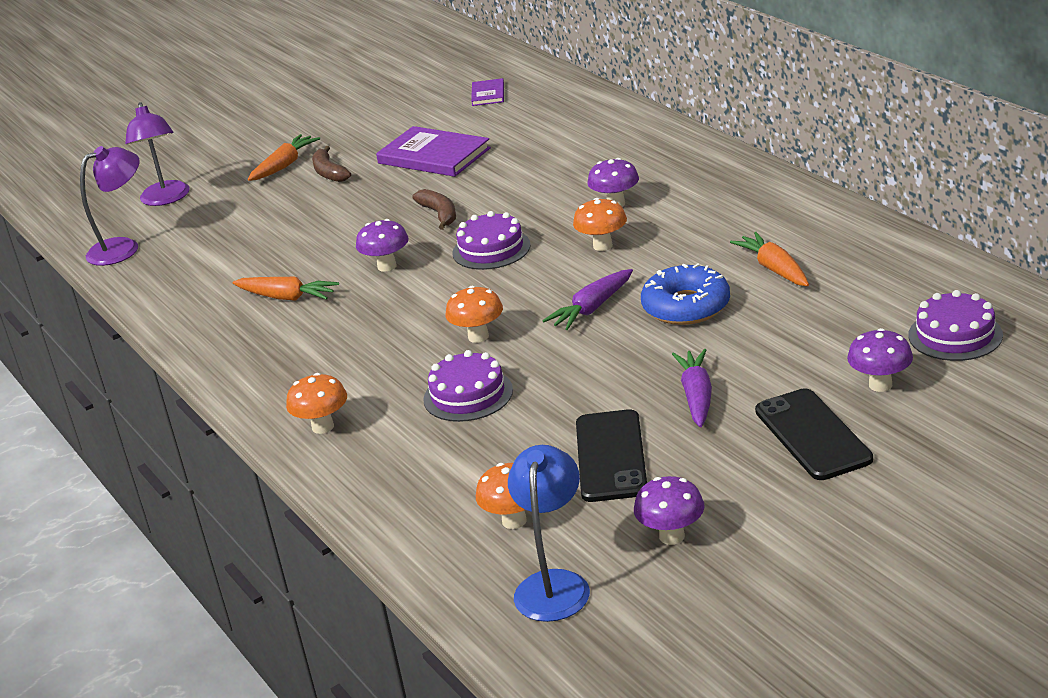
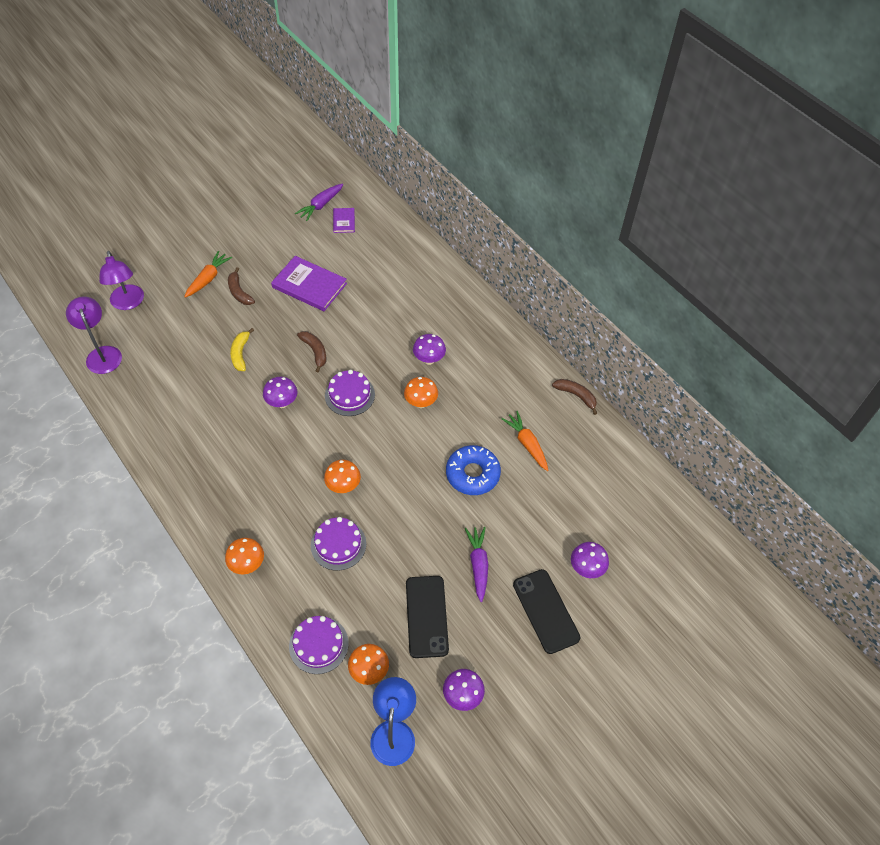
camera: 10 degrees left, 25 degrees up
(123, 248) = (102, 354): purple lamp -> purple lamp turned 75 degrees counterclockwise
(286, 297) = (217, 426): orange carrot -> none
(327, 227) = (240, 353): none -> yellow banana
(592, 308) = (414, 467): purple carrot -> purple carrot (321, 205)
(853, 215) = (576, 396): none -> brown banana
(955, 335) = (631, 526): purple cake -> purple cake (318, 644)

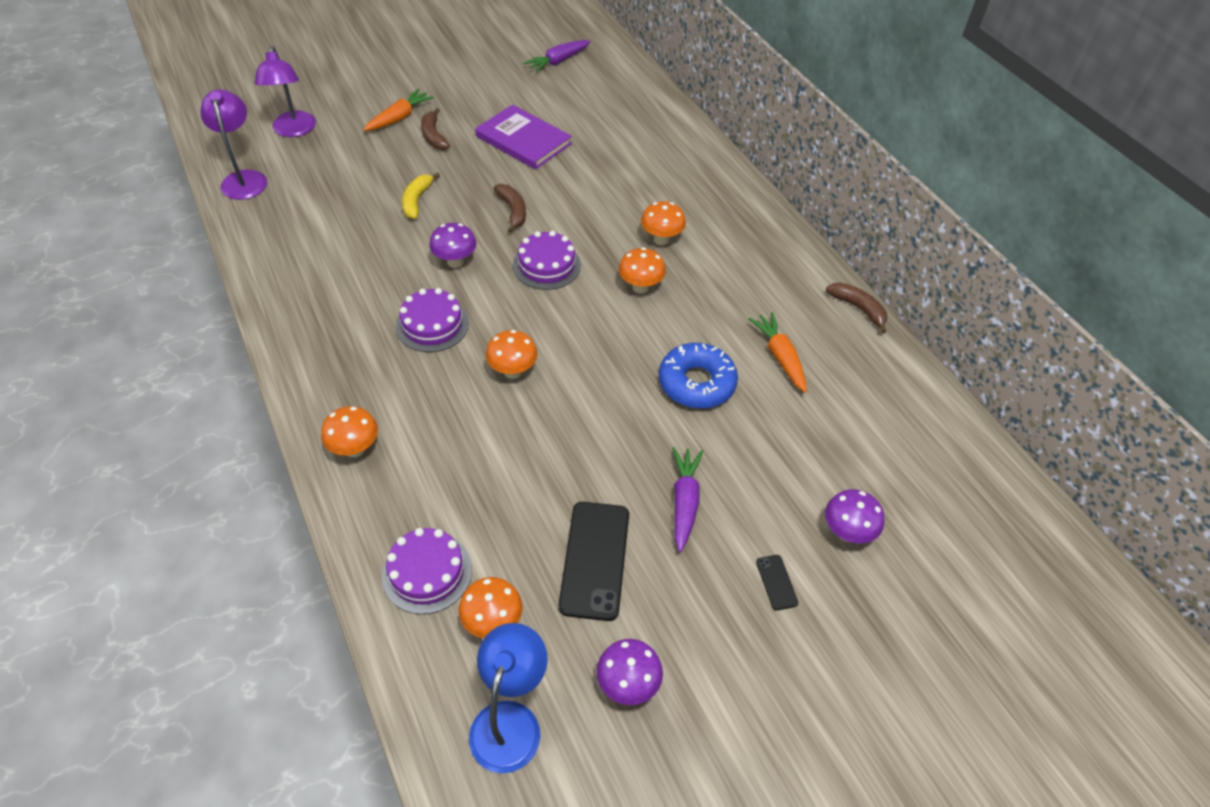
camera: 10 degrees right, 5 degrees down
(338, 544) = (488, 443): purple cake -> purple cake (432, 325)
(344, 221) = (583, 80): purple book -> none
(429, 359) = (661, 239): purple mushroom -> orange mushroom
(545, 611) = (776, 582): black phone -> black phone, size x0.45

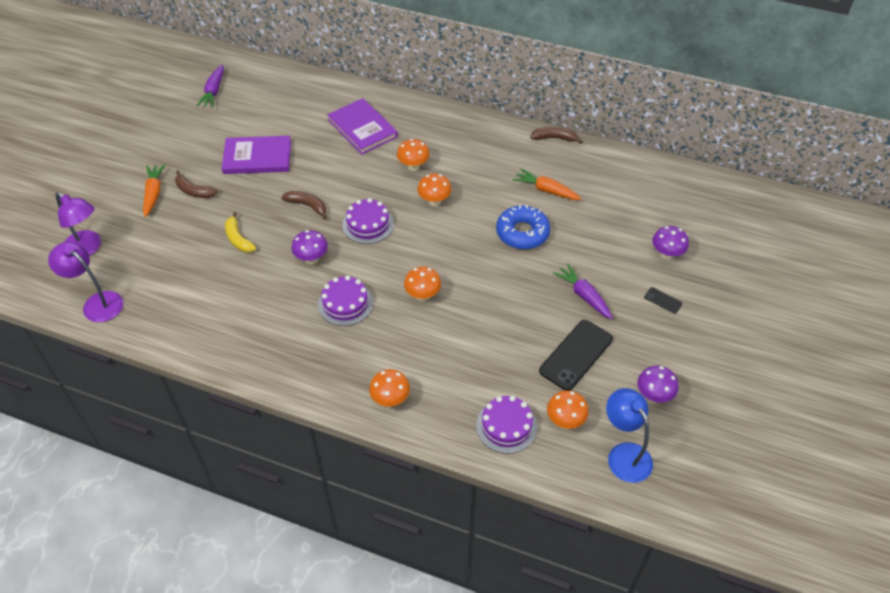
camera: 40 degrees left, 0 degrees up
(595, 560) = (576, 355): black phone -> black phone turned 75 degrees clockwise
(655, 172) = (362, 128): none -> purple book

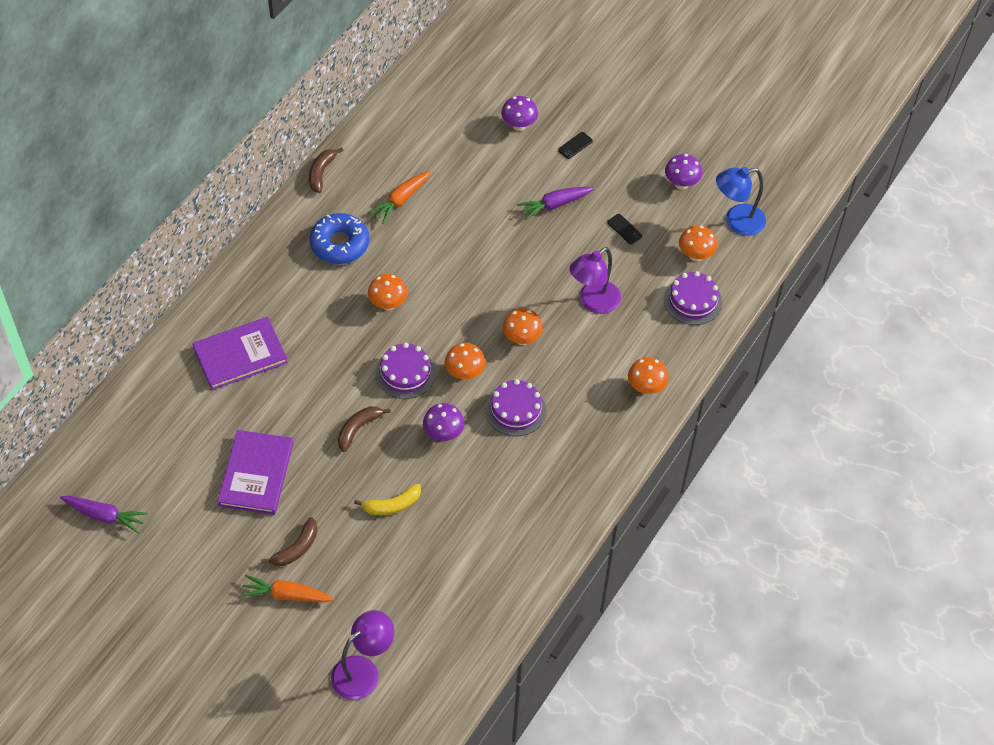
camera: 80 degrees left, 5 degrees up
(97, 303) = (455, 659): purple lamp -> purple lamp (593, 302)
(413, 166) = (325, 314): orange mushroom -> orange mushroom (464, 373)
(522, 233) = (457, 235): blue donut -> blue donut (340, 244)
(576, 355) = (624, 229): black phone -> black phone, size x0.45

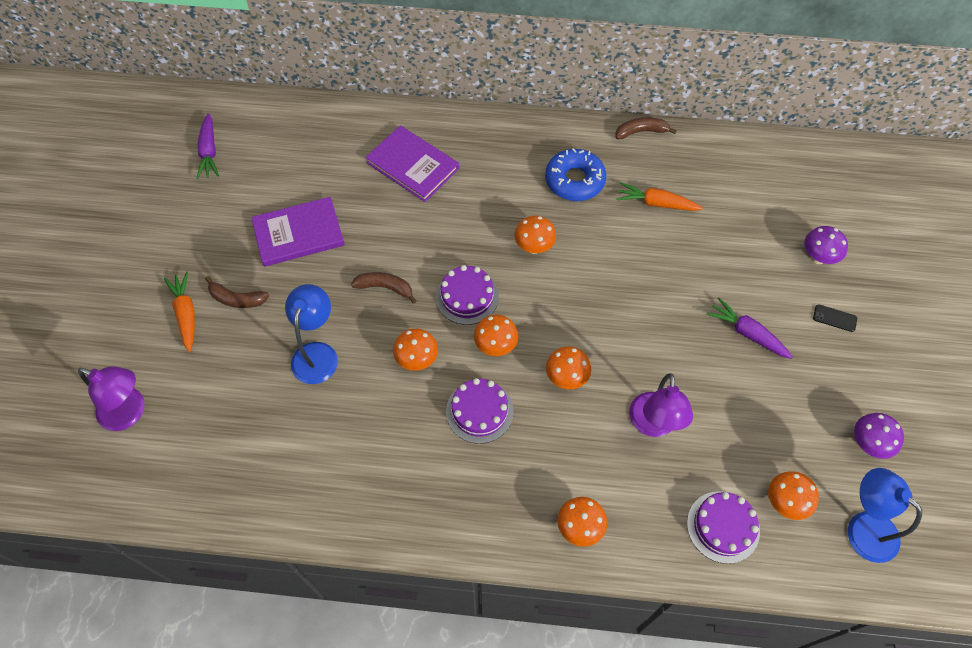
camera: 65 degrees right, 5 degrees up
(392, 505) = (317, 353): yellow banana -> blue lamp
(443, 434) = (417, 360): purple mushroom -> orange mushroom
(593, 302) = (653, 425): purple lamp -> purple lamp turned 105 degrees counterclockwise
(624, 229) = (766, 413): black phone -> none

